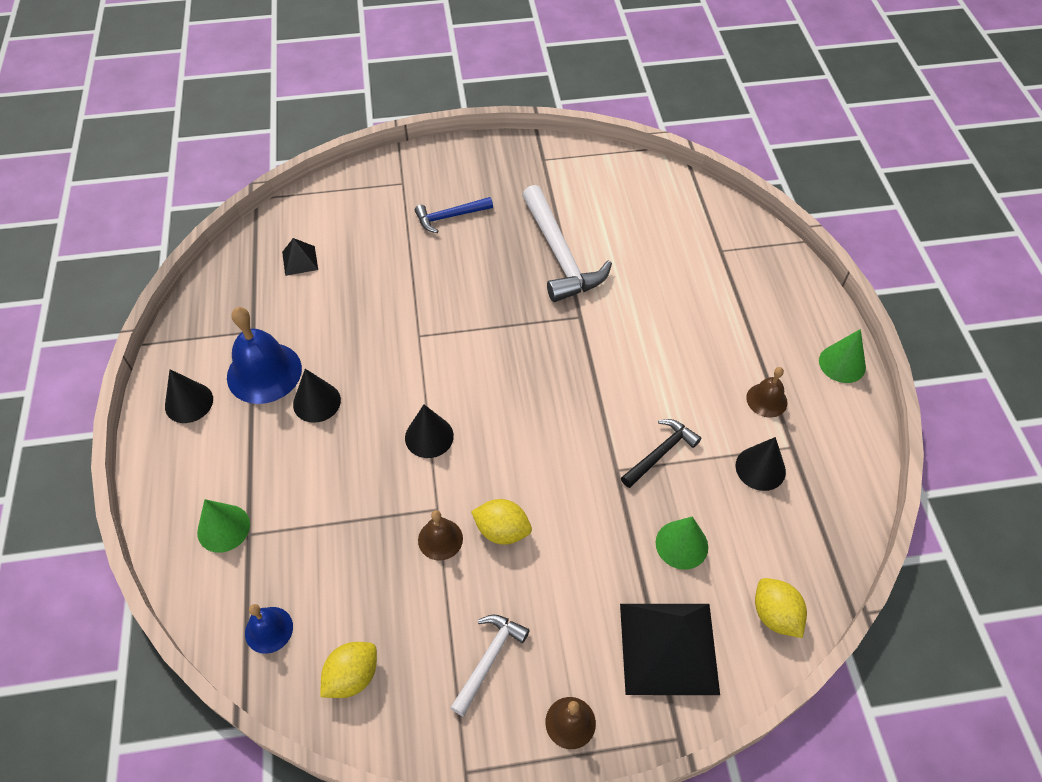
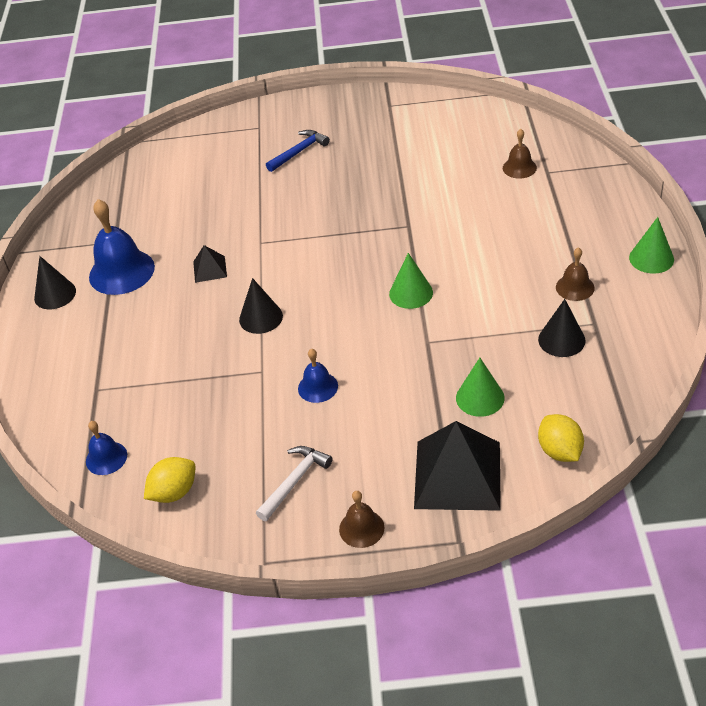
camera: 10 degrees right, 10 degrees down
(223, 528) = (75, 385): green cone -> green cone (411, 293)
(300, 260) = (161, 188): black pyramid -> black pyramid (210, 269)
(317, 402) = (165, 293): black cone -> none
(440, 539) = (262, 393): brown bell -> brown bell (519, 168)
(450, 217) = (299, 152): blue hammer -> blue hammer turned 150 degrees clockwise
(502, 530) = (318, 387): yellow lemon -> blue bell
(560, 254) = (395, 178): white hammer -> none
(660, 453) = (469, 329): black hammer -> none

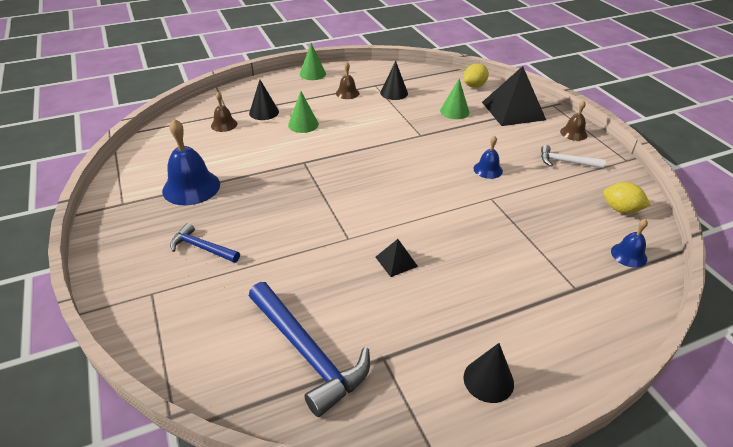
camera: 115 degrees left, 5 degrees down
(121, 271) = (427, 330): blue bell -> blue bell (191, 187)
(147, 202) = (307, 352): none -> blue hammer
(261, 317) = (439, 213): black cone -> black cone (264, 112)
(411, 293) = (378, 148): green cone -> green cone (303, 124)

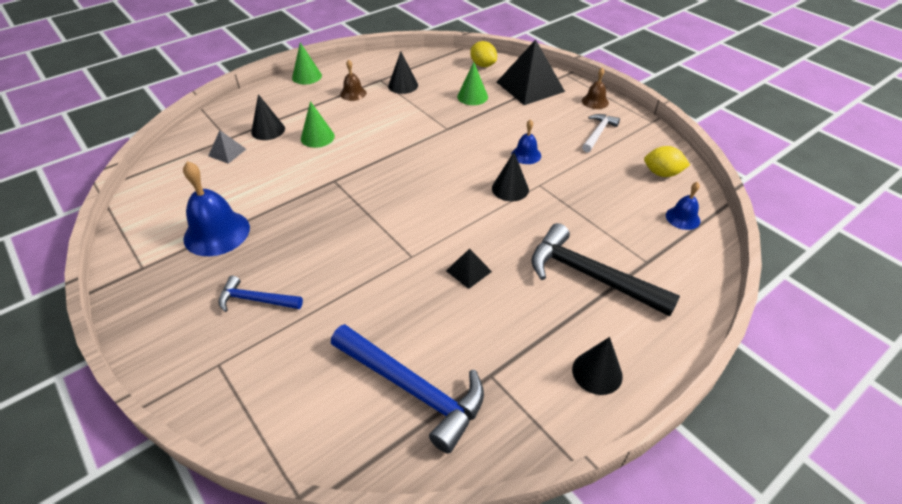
camera: 15 degrees left, 5 degrees up
(224, 124) = (227, 152): brown bell -> grey pyramid
(461, 197) = (510, 189): none -> black cone
(474, 86) = (483, 65): yellow lemon -> yellow lemon turned 75 degrees counterclockwise
(513, 290) = (591, 276): none -> black hammer
(566, 162) = (598, 133): white hammer -> white hammer turned 120 degrees clockwise

